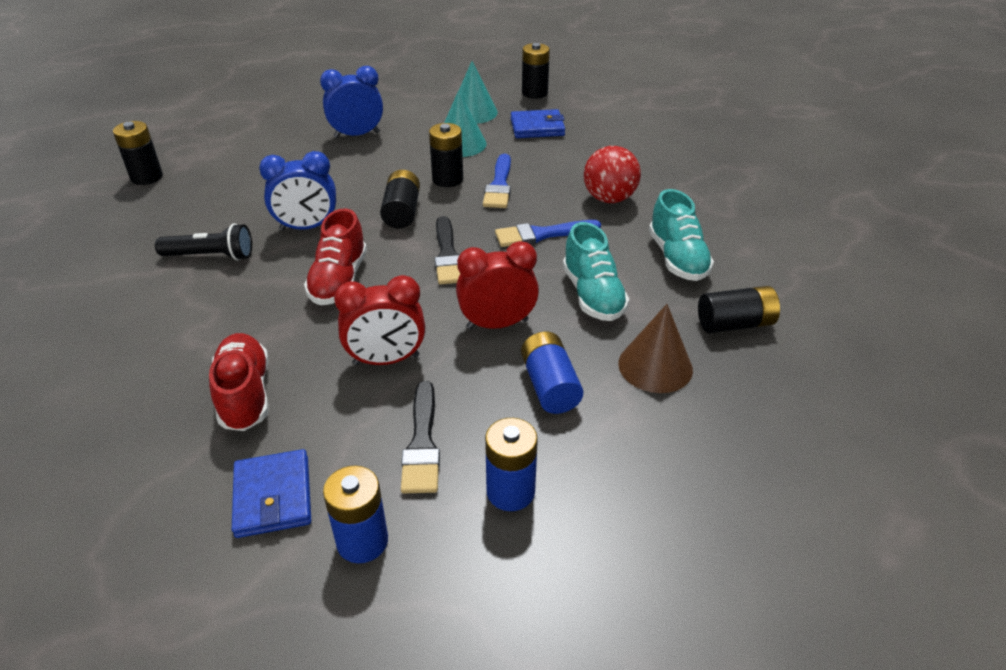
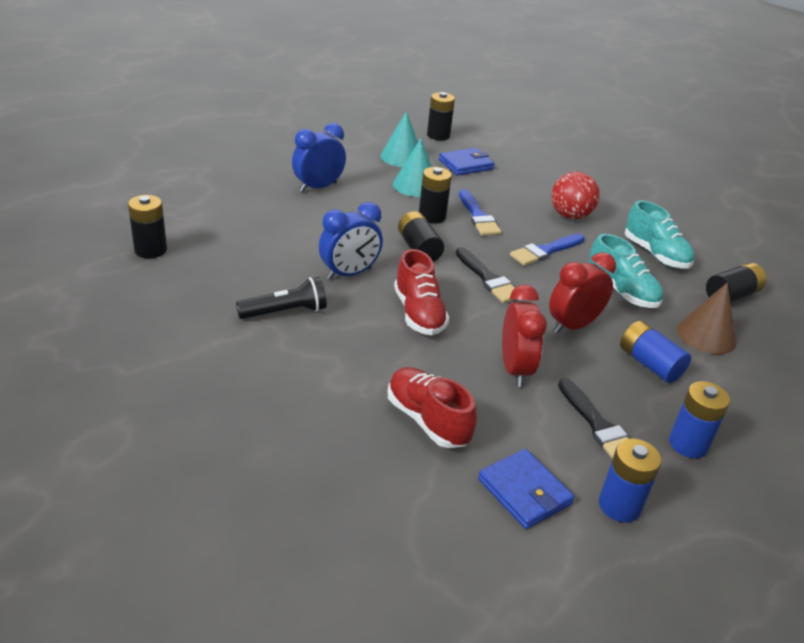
camera: 25 degrees left, 5 degrees down
(386, 360) = (515, 369): red clock -> red clock turned 60 degrees counterclockwise

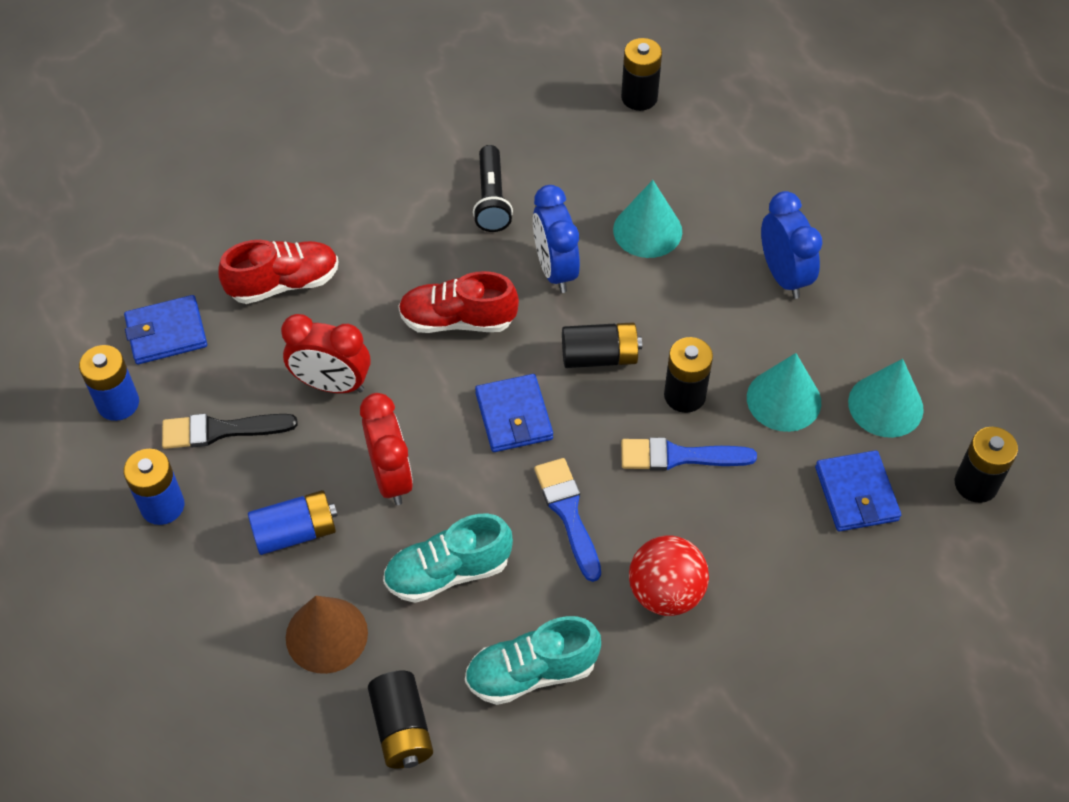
camera: 110 degrees right, 20 degrees up
(295, 238) = (647, 230): none -> turquoise cone
(488, 279) = (514, 416): black brush -> blue wallet

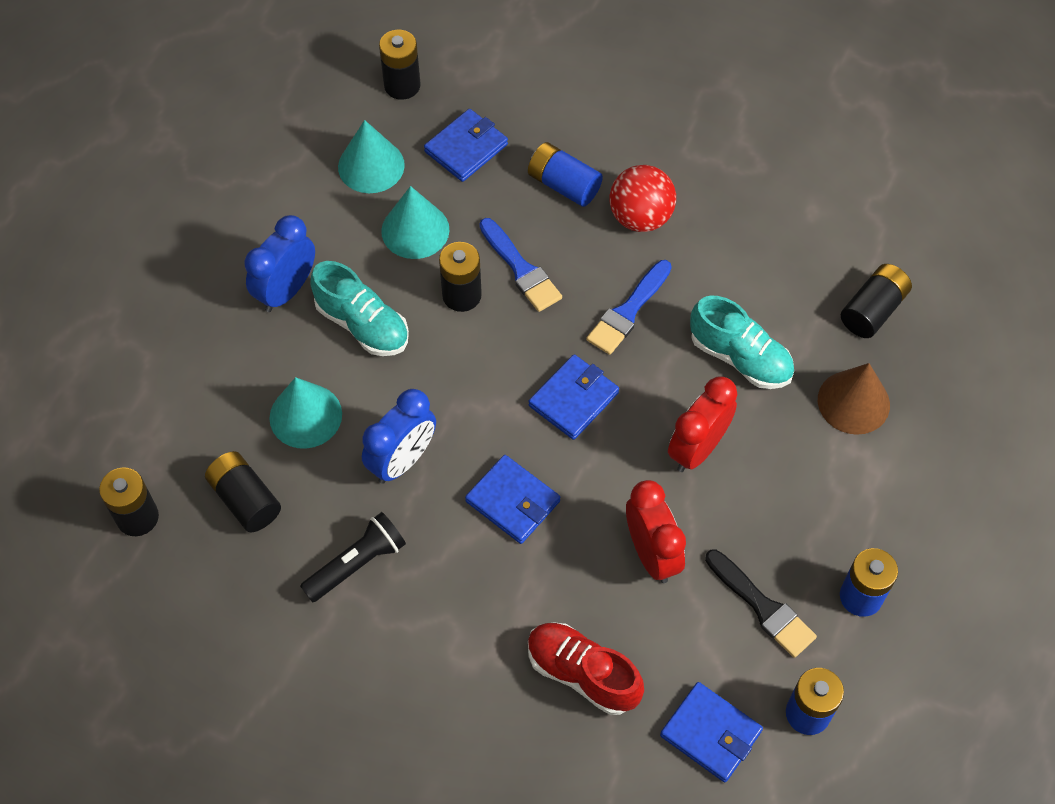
camera: 125 degrees left, 5 degrees up
(295, 532) = (798, 481): blue battery -> blue battery (564, 185)
(457, 320) = (513, 501): red shoe -> blue wallet
(531, 672) = (767, 260): turquoise shoe -> turquoise shoe (362, 324)
(599, 357) = (469, 374): black battery -> black battery (245, 499)

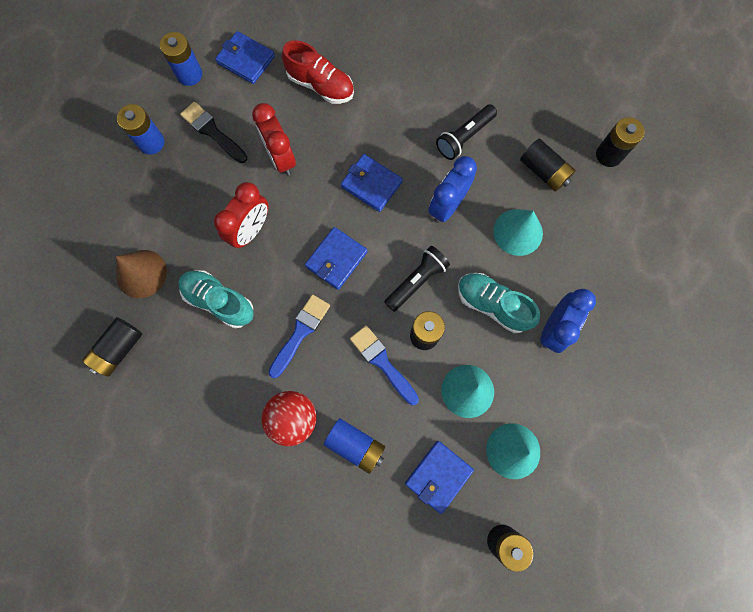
camera: 175 degrees right, 15 degrees up
(462, 362) = (416, 281): none -> black flashlight

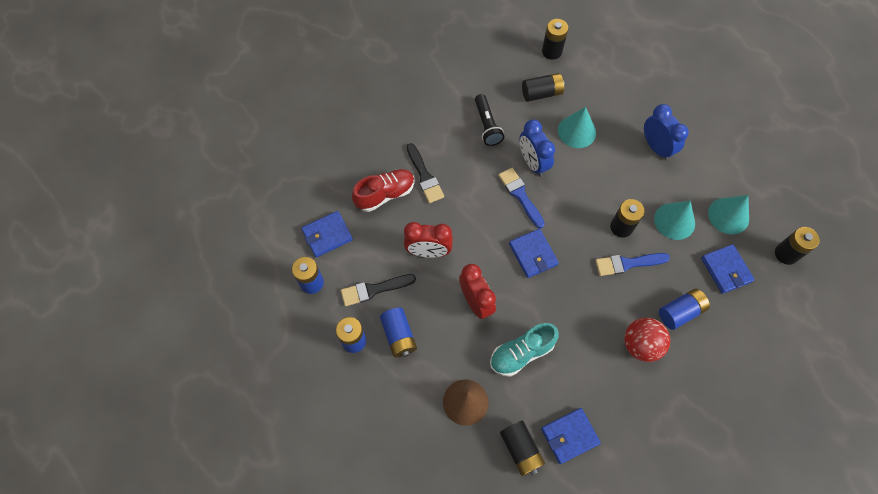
camera: 60 degrees left, 10 degrees down
(177, 179) = (399, 336): none -> blue battery
(300, 332) = (577, 307): blue brush -> blue brush (520, 195)
(364, 110) = (424, 176): none -> black brush
(371, 184) = (487, 202): blue wallet -> blue wallet (569, 436)
(416, 281) = (578, 211): black flashlight -> none
(492, 305) = (621, 174): turquoise shoe -> none

